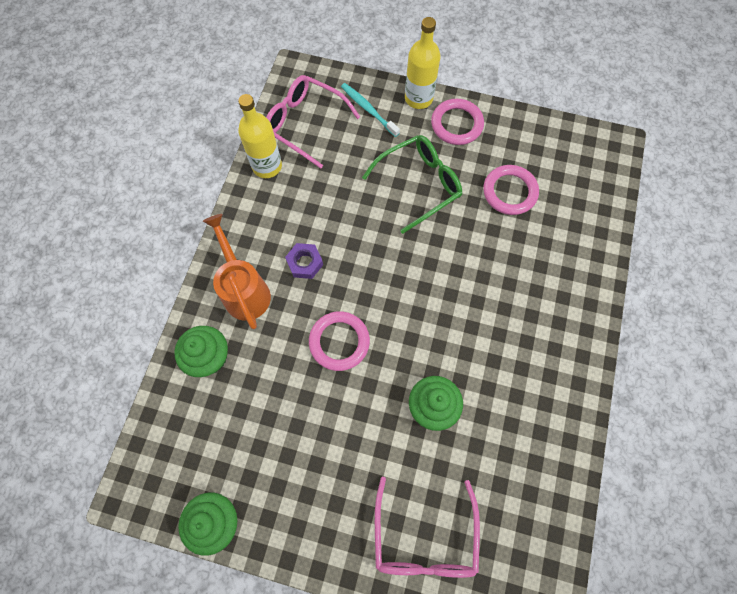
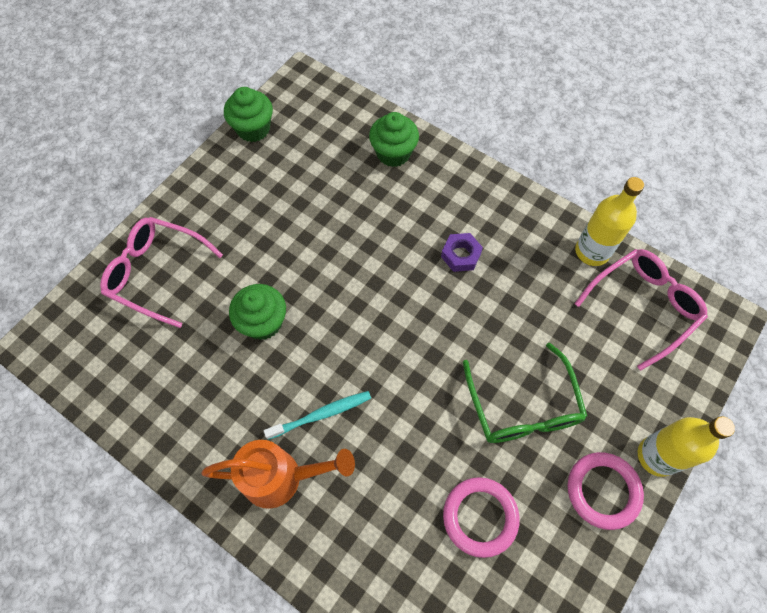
camera: 110 degrees right, 5 degrees down
(244, 290) = (449, 195): orange watering can -> orange watering can (281, 477)
(339, 342) = (364, 261): pink ring -> none
(368, 109) = (650, 385): turquoise toothbrush -> turquoise toothbrush (321, 414)

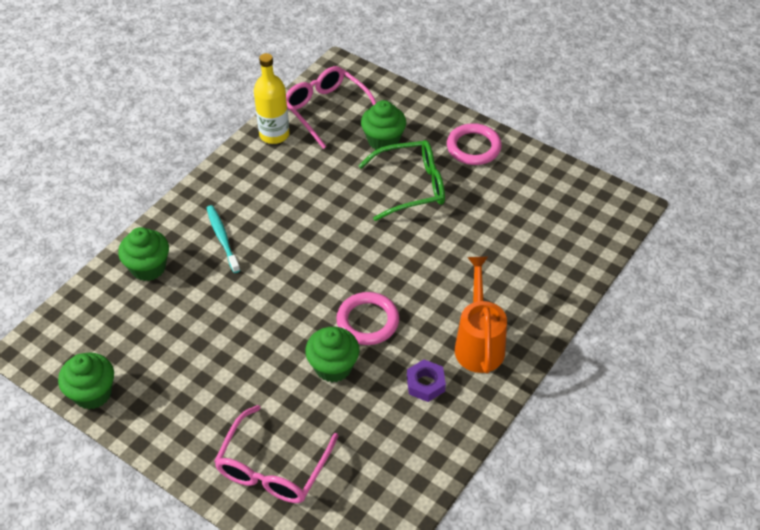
camera: 90 degrees left, 15 degrees down
(321, 414) = (422, 317): turquoise toothbrush -> turquoise toothbrush (222, 238)
(461, 255) = (271, 219): purple nut -> purple nut (425, 384)
(480, 517) = (498, 216): pink ring -> pink ring (367, 321)
(599, 373) = (383, 140): none -> green cupcake
(656, 456) = (446, 117): yellow bottle -> none

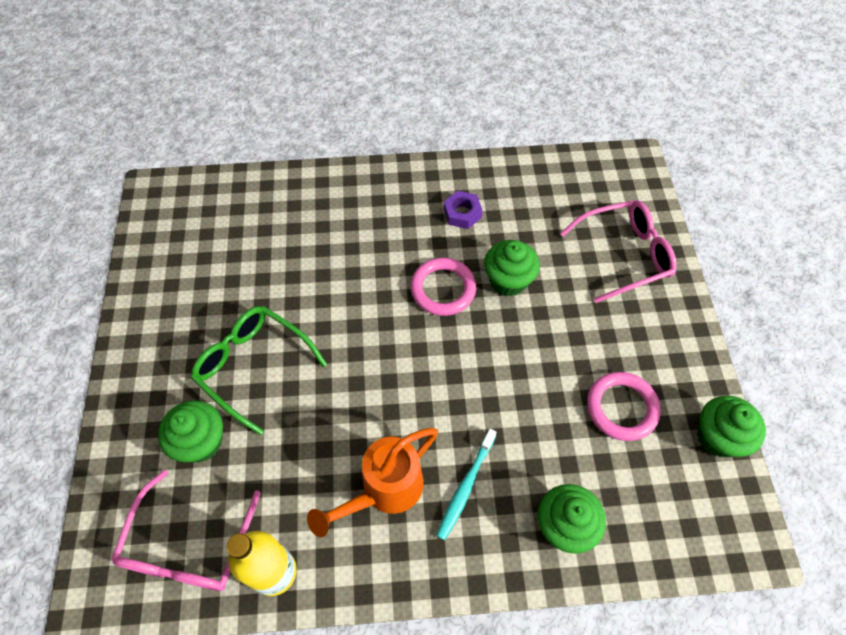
camera: 130 degrees left, 10 degrees up
(473, 147) = (153, 350): pink ring -> pink ring (621, 408)
(479, 343) = (393, 204): orange watering can -> orange watering can (384, 490)

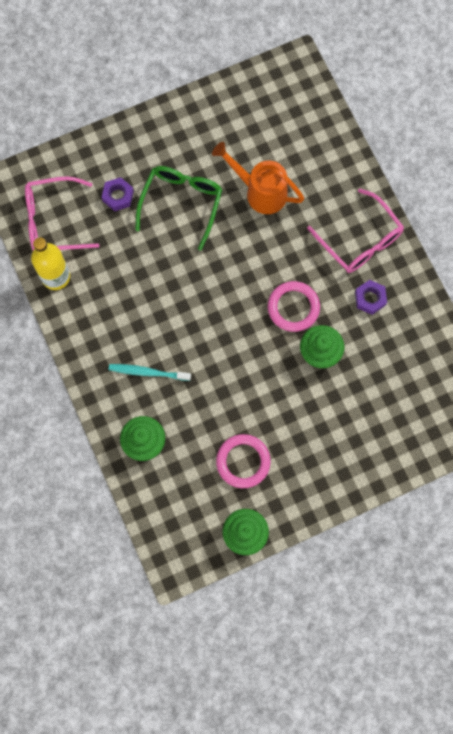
camera: 70 degrees right, 15 degrees up
(201, 442) = (118, 196): green cupcake -> purple nut
(384, 490) = (127, 322): orange watering can -> orange watering can (260, 192)
(624, 255) = (380, 435): pink glasses -> pink glasses (360, 240)

